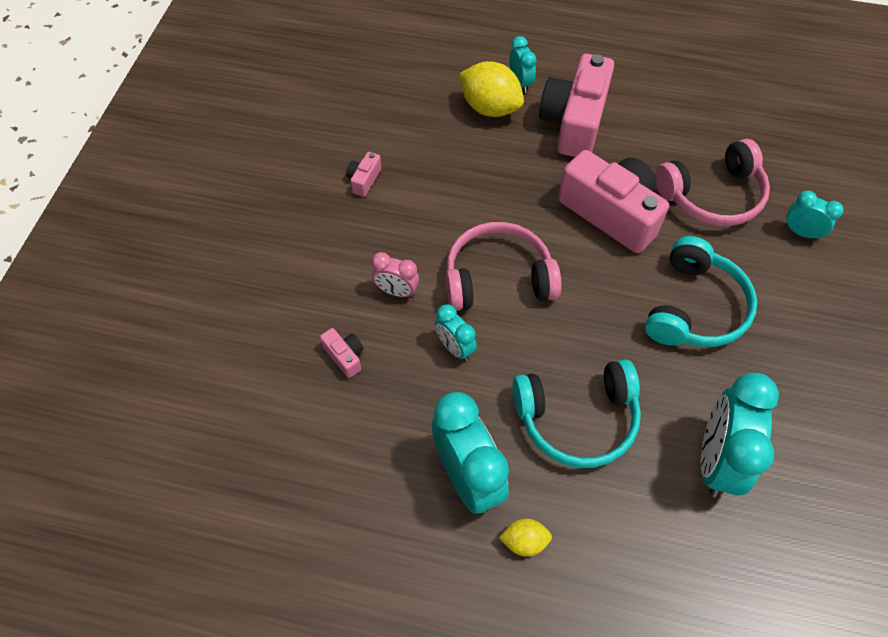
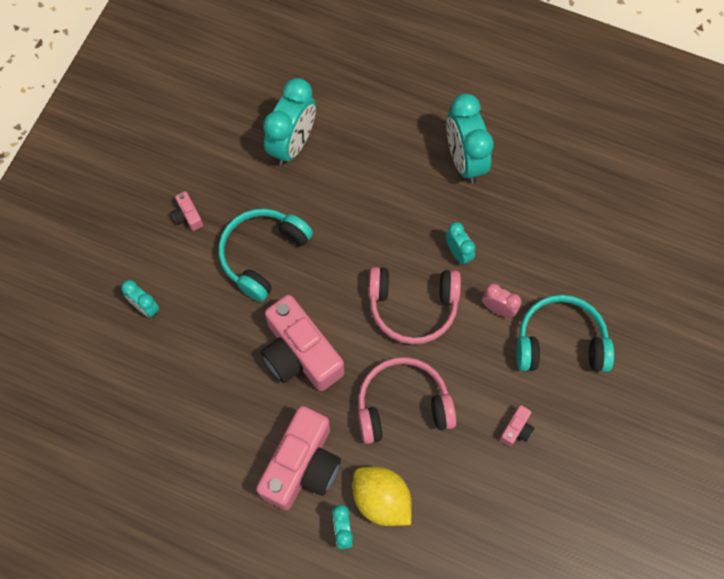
camera: 170 degrees left, 10 degrees up
(345, 356) = (543, 260): pink camera -> pink camera (188, 216)
(524, 541) = (434, 117): yellow lemon -> none
(577, 419) = (379, 185): turquoise headphones -> turquoise headphones (560, 341)
(712, 196) = (204, 356): pink headphones -> pink headphones (402, 405)

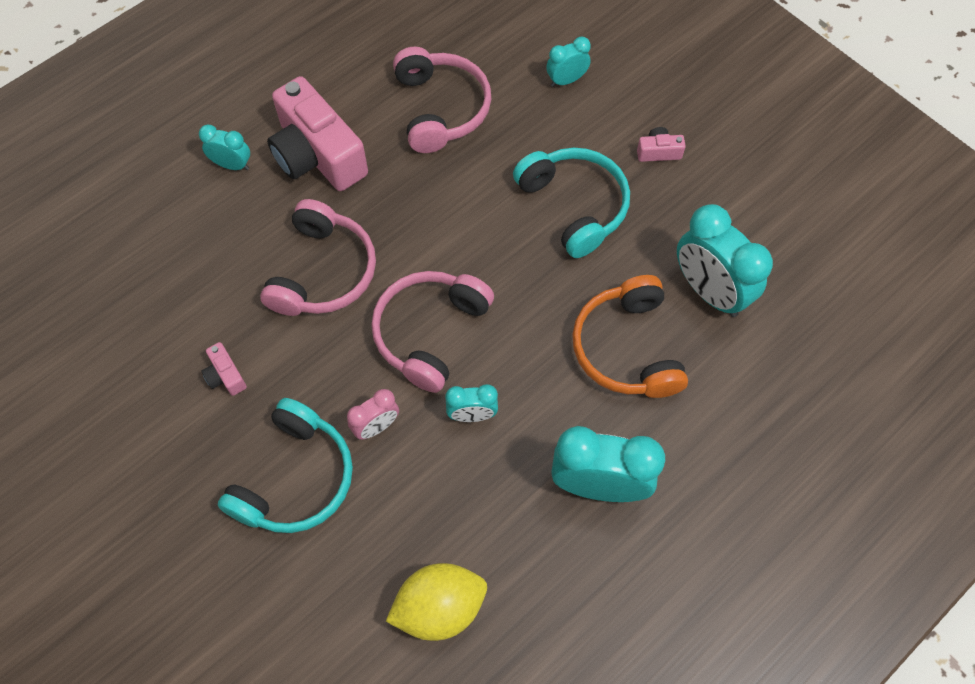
camera: 115 degrees right, 5 degrees down
(214, 390) = (441, 109): none -> pink headphones
(300, 354) = (437, 198): pink camera -> none
(361, 178) = (627, 348): none -> orange headphones
(381, 500) = (238, 210): yellow lemon -> yellow lemon (439, 607)

